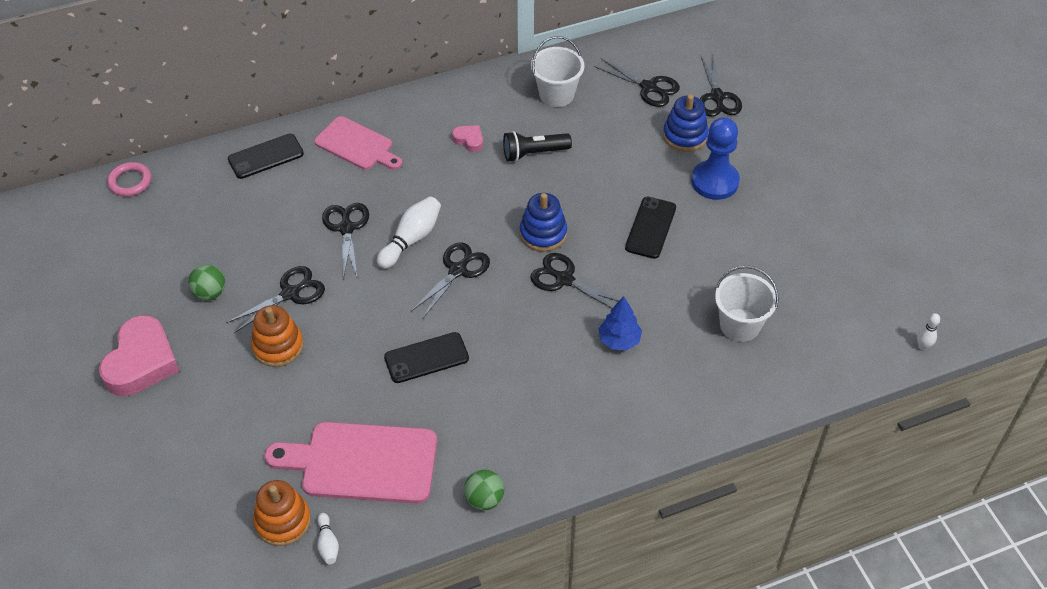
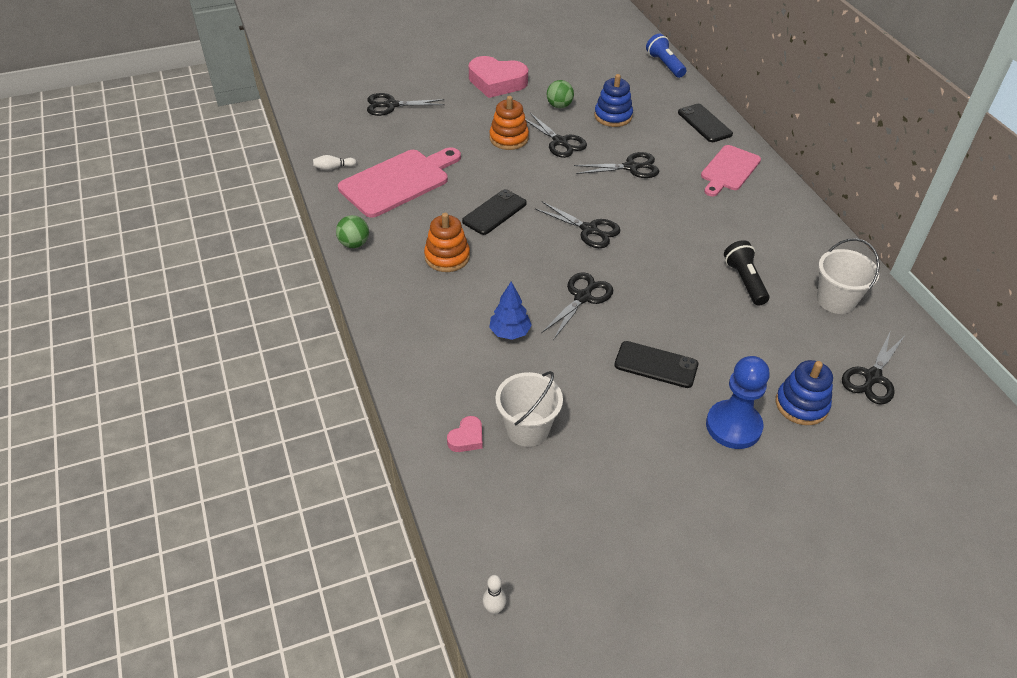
camera: 90 degrees right, 5 degrees down
(130, 182) = (665, 65): pink ring -> blue flashlight
(283, 521) = (356, 147): orange stacking toy -> orange stacking toy (447, 257)
(362, 462) = (398, 181): pink cutting board -> pink cutting board turned 45 degrees clockwise
(411, 239) = (622, 203): white bowling pin -> none
(426, 358) = (494, 212): black phone -> black phone turned 60 degrees clockwise
(469, 140) = (752, 237): pink heart -> pink heart (467, 438)
(543, 233) = (639, 284): blue stacking toy -> blue stacking toy (613, 116)
(717, 97) = (877, 441): black scissors -> black scissors (391, 105)

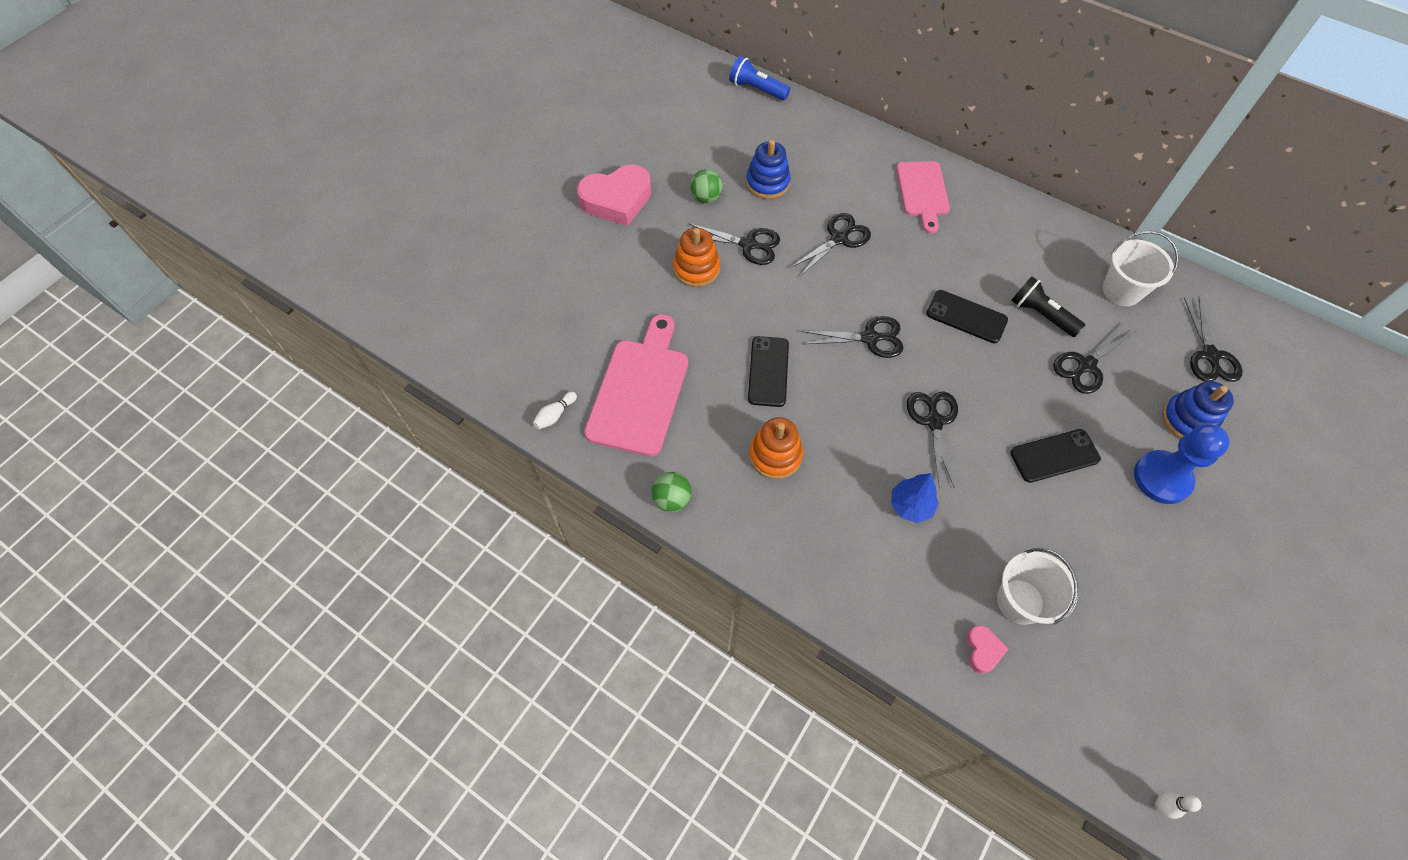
camera: 35 degrees left, 15 degrees up
(391, 105) = (535, 293): black scissors -> black scissors (1086, 365)
(704, 123) = (855, 146): black phone -> black phone (966, 317)

